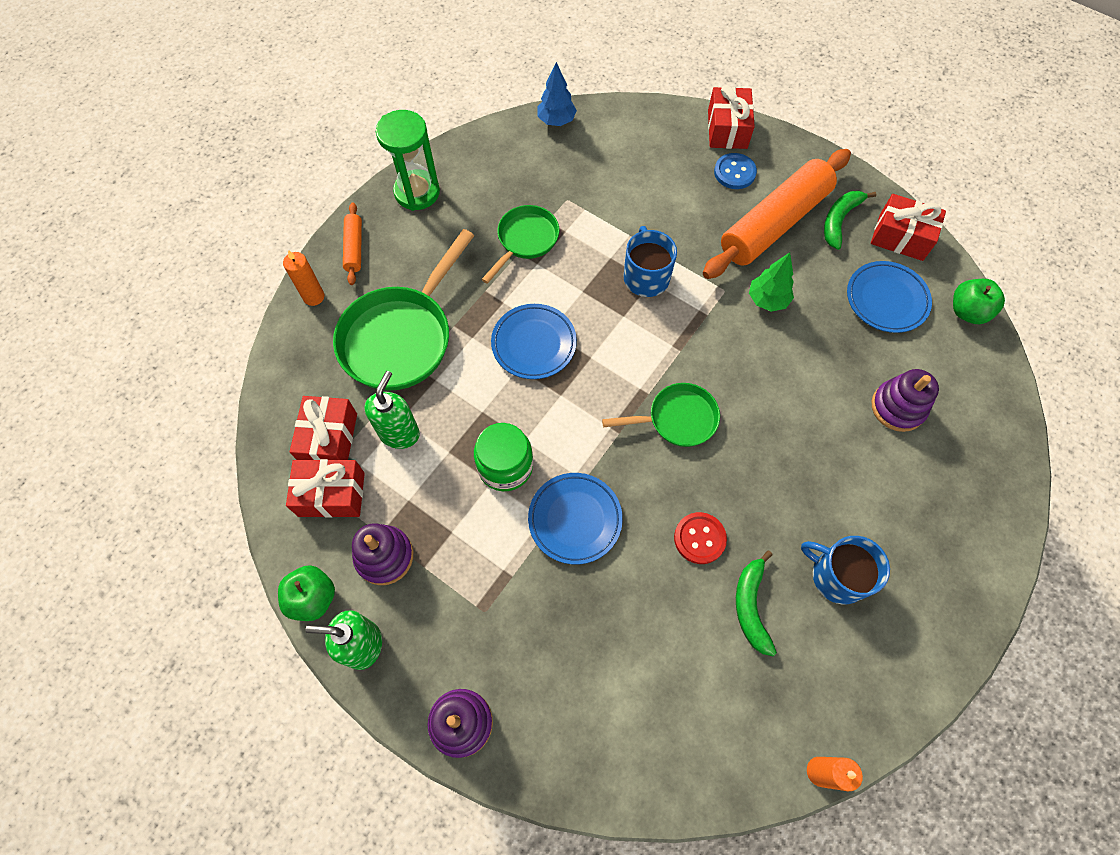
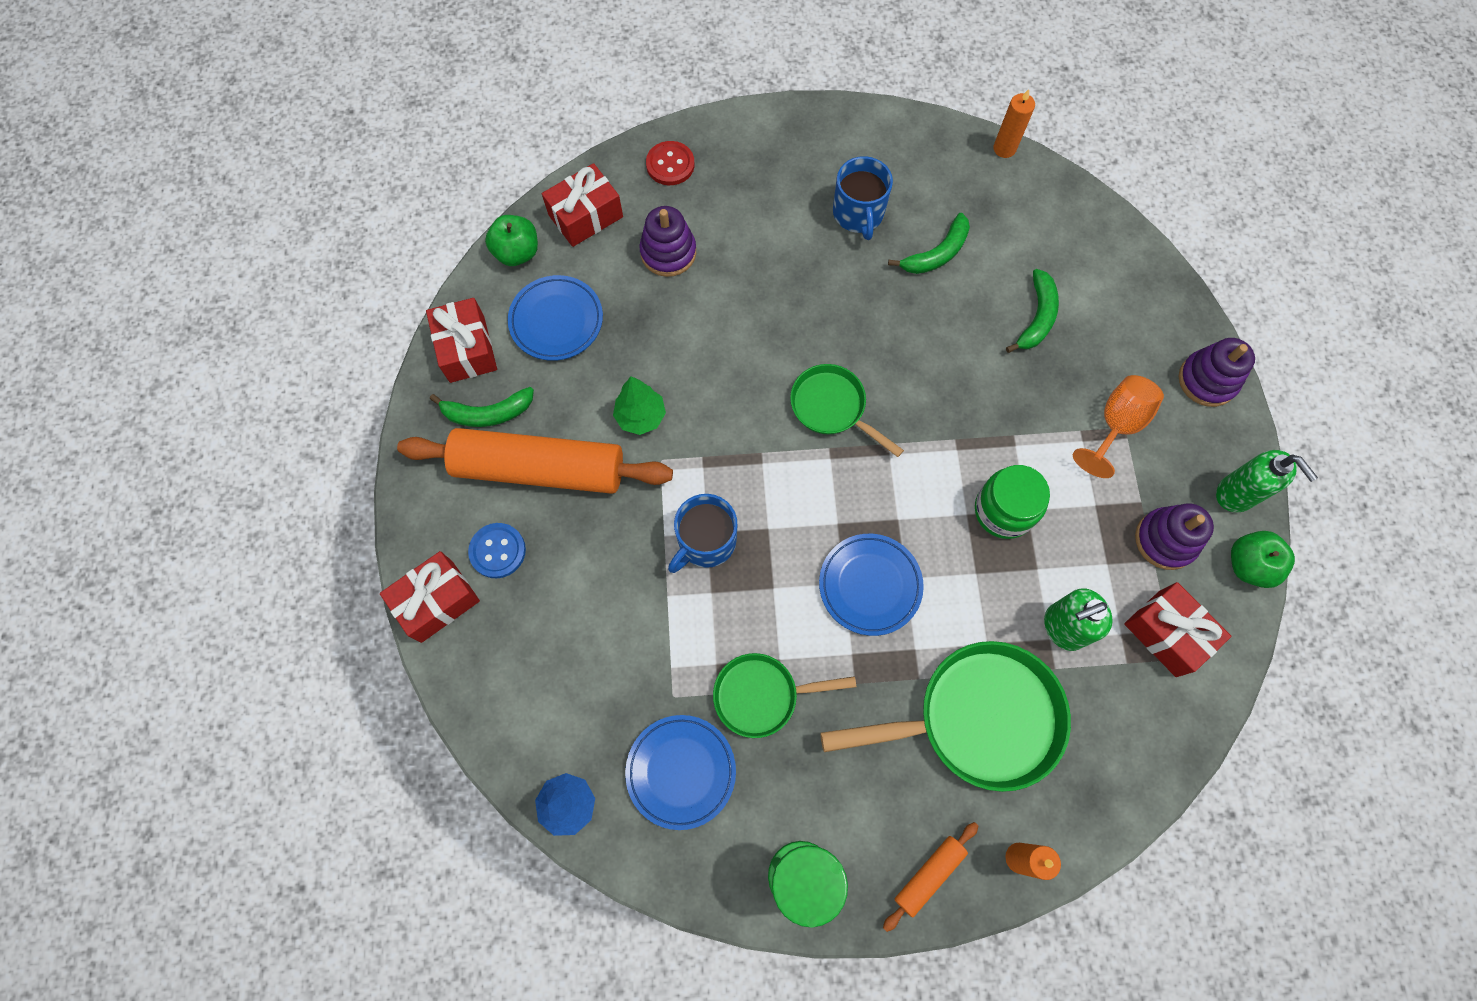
camera: 130 degrees left, 5 degrees up
(329, 439) = (1128, 685): red gift -> red gift (585, 216)
(492, 607) = (1116, 425): none -> orange goblet
(575, 519) = (993, 420): blue plate -> blue plate (681, 771)
(629, 634) = (1036, 317): none -> green banana
(699, 538) = (919, 320): red button -> red button (670, 165)

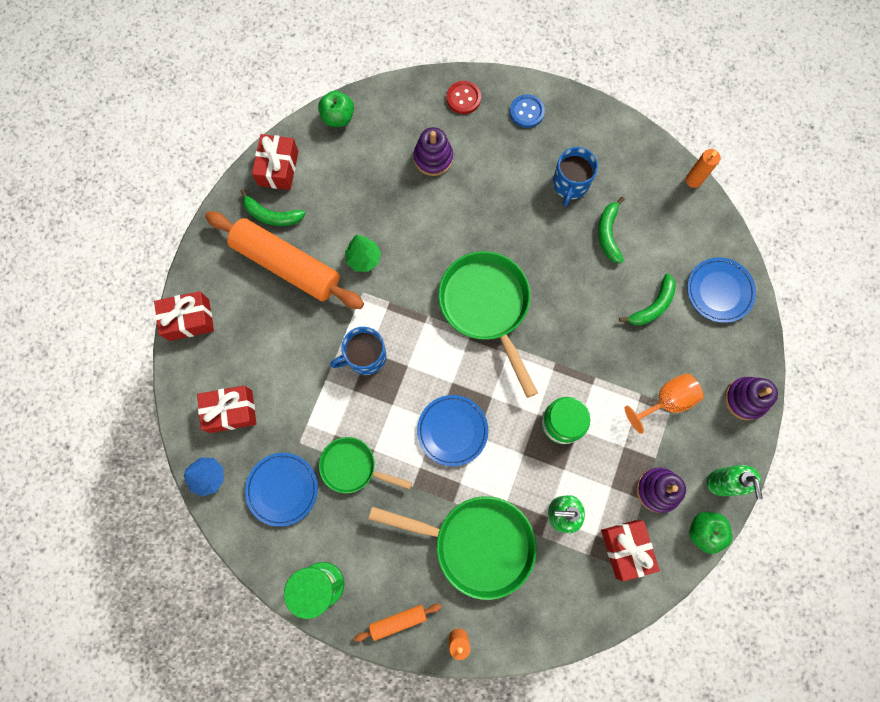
camera: 25 degrees right, 5 degrees up
(497, 551) = (238, 305): blue button -> blue button (526, 112)
(556, 321) = (341, 173): blue plate -> blue plate (719, 291)
(585, 216) = (392, 111): red gift -> red gift (231, 411)
(832, 407) = (487, 307): green pan -> green pan, size x1.73
(936, 254) = (608, 234): green banana -> green banana turned 105 degrees clockwise

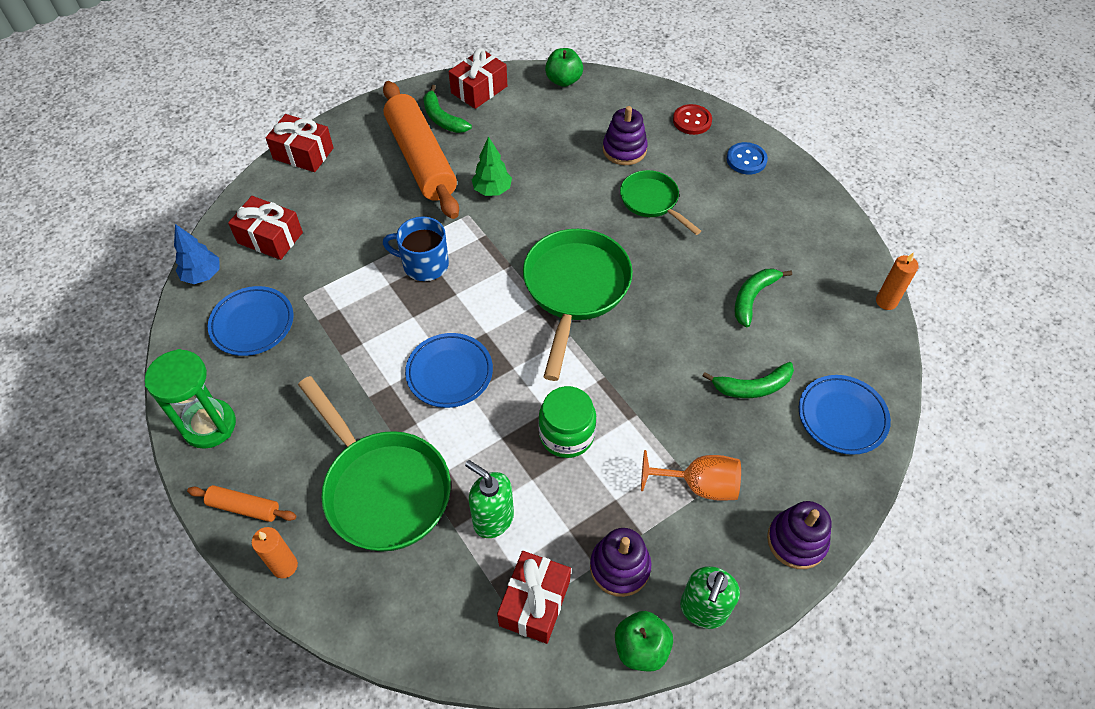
camera: 35 degrees right, 20 degrees down
(352, 467) = (330, 345): green pan -> green pan (652, 202)
(570, 184) = (745, 236): blue mug -> none

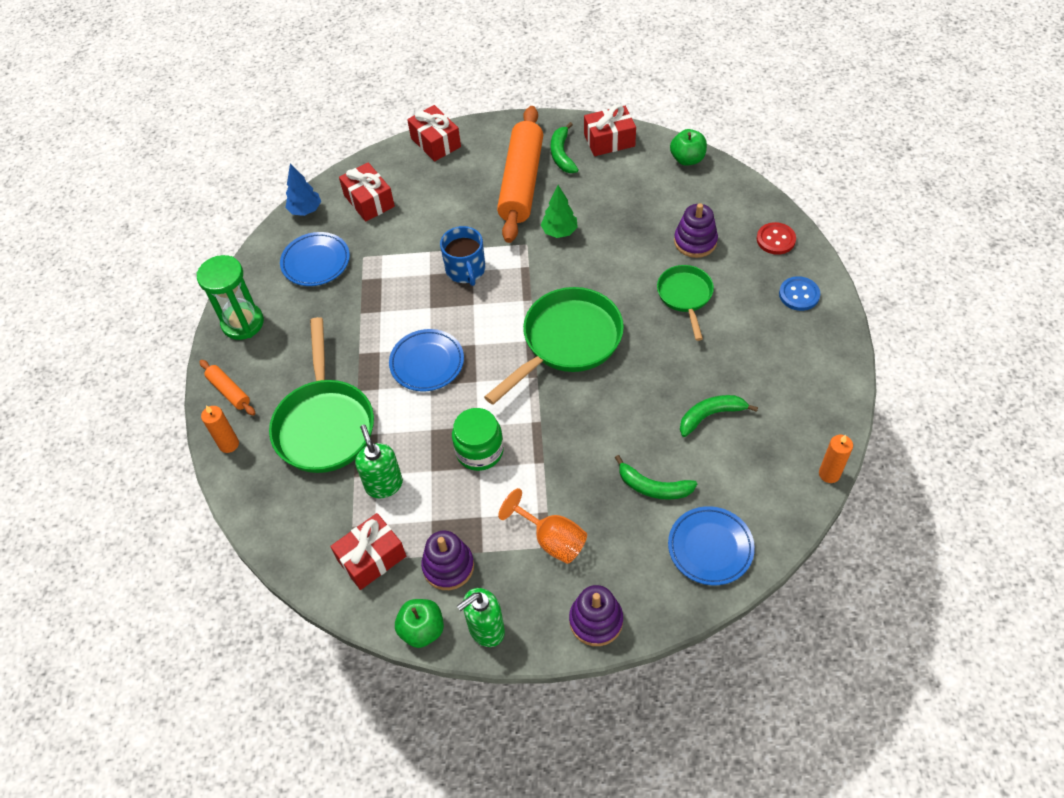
camera: 35 degrees right, 0 degrees up
(424, 264) = (465, 270): blue mug -> blue mug turned 150 degrees counterclockwise

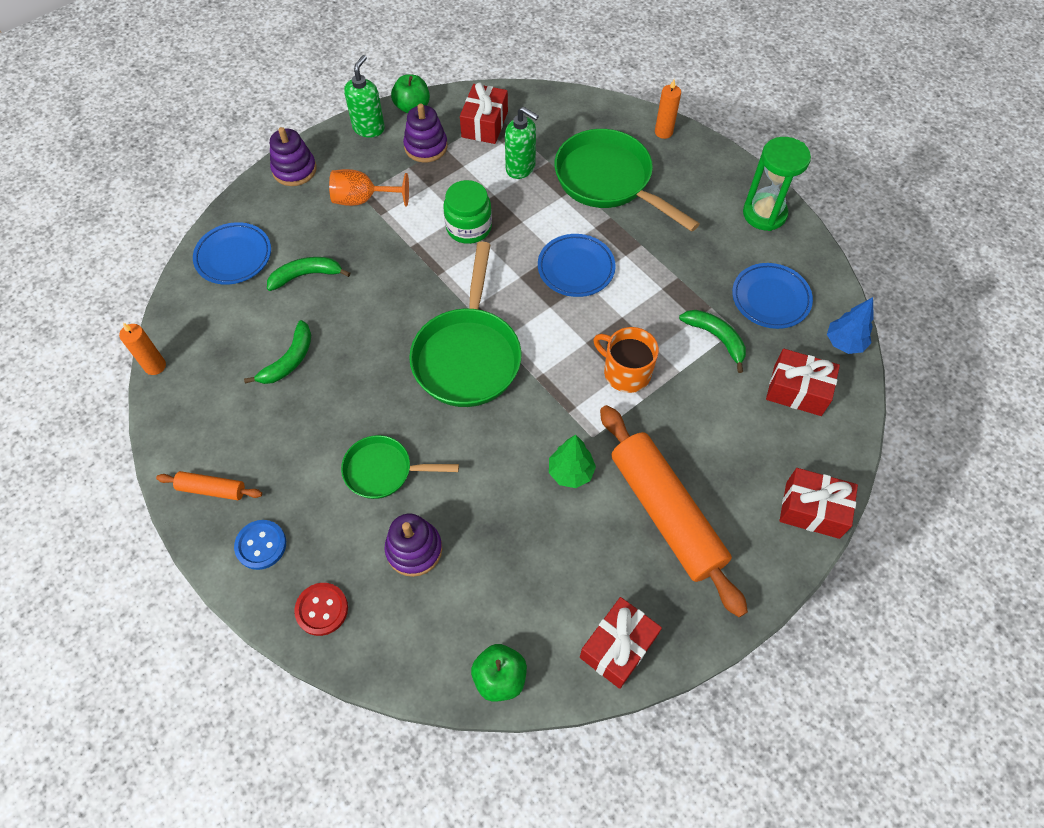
camera: 140 degrees right, 5 degrees up
(229, 391) = (708, 163): orange rolling pin -> orange rolling pin (212, 489)
(465, 270) = (625, 372): blue mug -> orange mug
(562, 154) = (656, 585): green banana -> green banana (716, 338)
(685, 296) = (383, 471): green pan -> green pan turned 135 degrees clockwise

